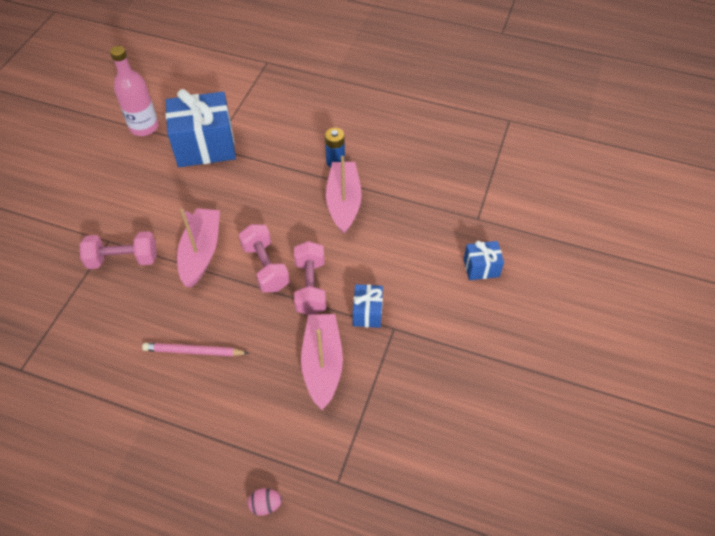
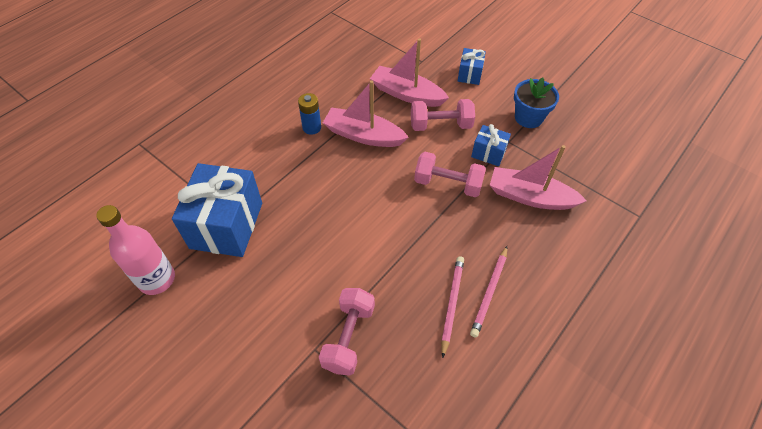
camera: 70 degrees left, 0 degrees up
(173, 324) = (451, 304): none -> pink pencil
(201, 252) = (371, 260): pink boat -> pink boat (407, 94)
(265, 267) = (412, 211): pink dumbbell -> pink dumbbell (440, 125)
(265, 505) = (654, 270): pink egg -> none
(440, 340) = (528, 118): none -> blue flower pot

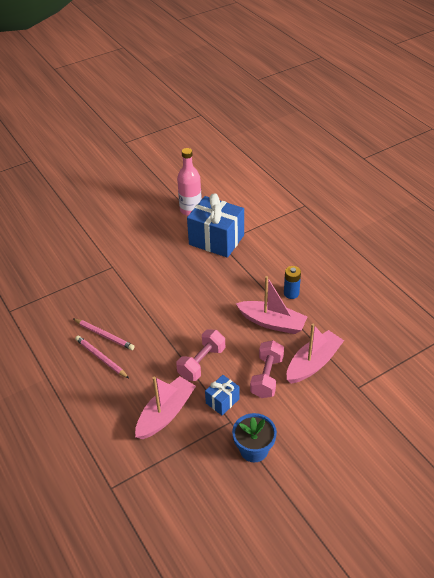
camera: 110 degrees right, 10 degrees down
(348, 337) = (110, 282): pink dumbbell -> none
(363, 135) = (272, 322): pink boat -> pink boat turned 75 degrees clockwise
(469, 74) = (328, 421): blue gift -> none

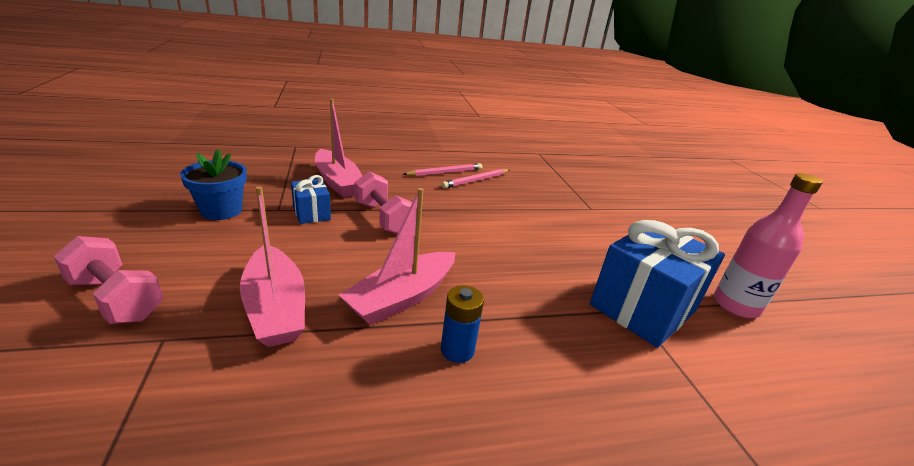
camera: 105 degrees right, 15 degrees down
(267, 377) = (306, 254): pink dumbbell -> pink dumbbell (116, 299)

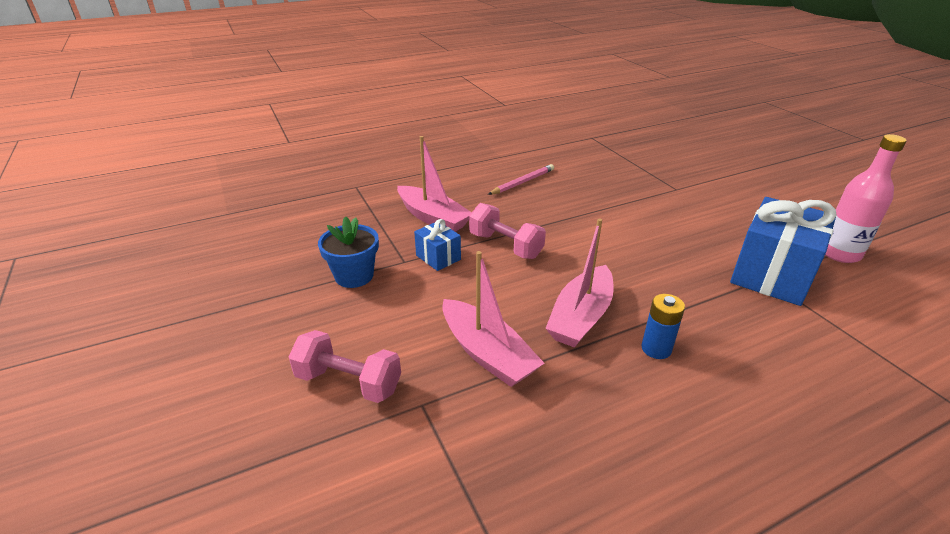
camera: 10 degrees left, 5 degrees up
(476, 180) = (557, 184): pink pencil -> none

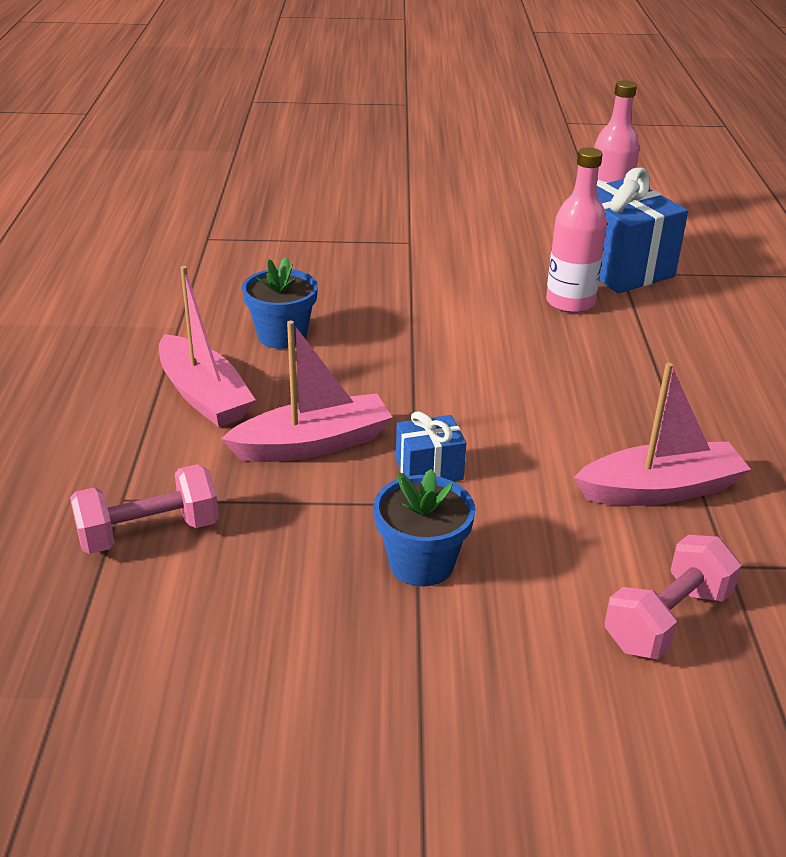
camera: 65 degrees left, 0 degrees up
(505, 246) = (442, 405): pink dumbbell -> pink dumbbell (149, 532)
(523, 182) = (282, 336): pink pencil -> blue flower pot
(581, 317) = (626, 402): pink boat -> pink boat (204, 395)
(656, 349) = (701, 378): blue battery -> none
(686, 264) = (570, 302): none -> pink bottle

